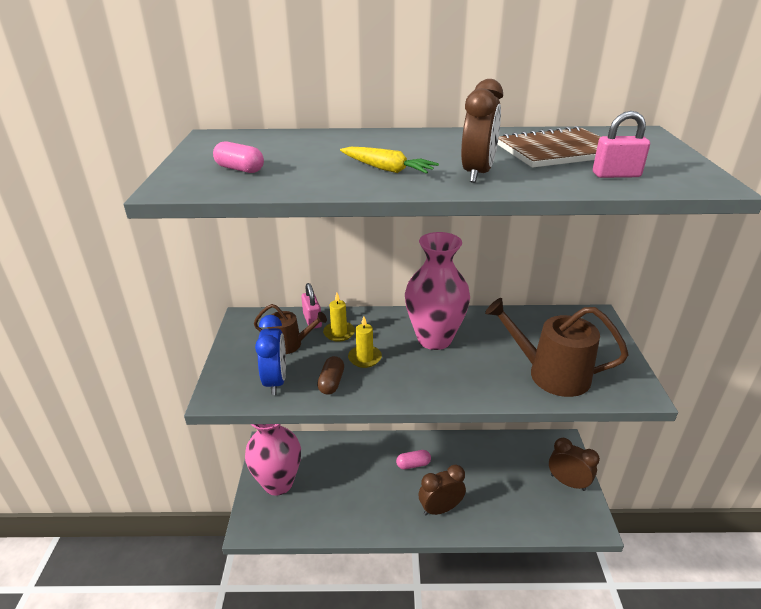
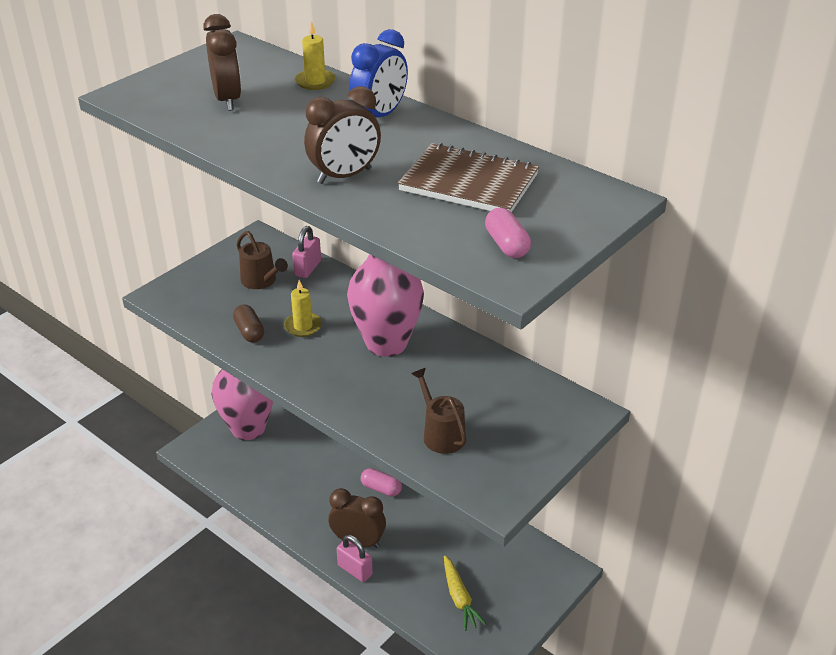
camera: 40 degrees right, 5 degrees up
(240, 169) = (191, 94): pink capsule -> pink capsule (506, 245)
(275, 381) = (211, 306): blue clock -> blue clock (379, 116)
(331, 382) = (249, 332): brown capsule -> brown capsule turned 75 degrees counterclockwise
(339, 333) = (313, 292): yellow candle -> yellow candle (315, 82)
(387, 169) = (288, 140): yellow carrot -> yellow carrot (459, 598)
(551, 374) = (441, 434): brown watering can -> brown watering can, size x0.59
(567, 482) = (514, 606): brown clock -> brown clock (227, 100)
(616, 175) = (453, 230): pink padlock -> pink padlock (355, 570)

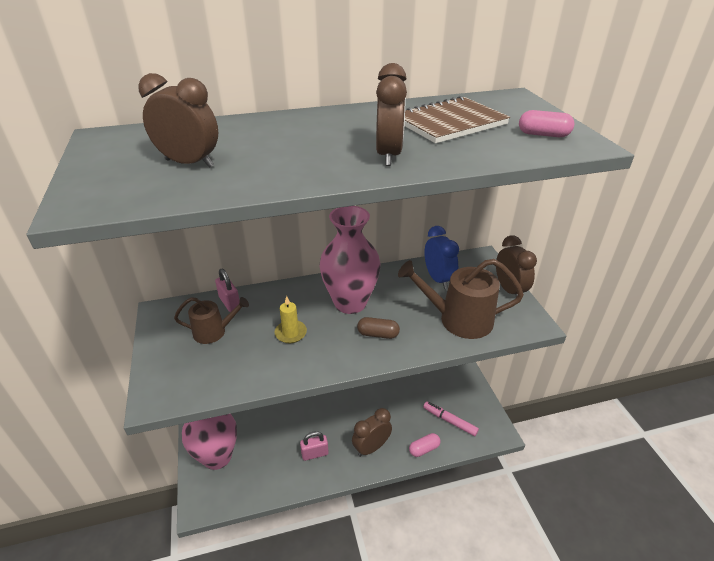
camera: 55 degrees left, 0 degrees up
(249, 332) = (265, 364): brown capsule -> brown capsule (378, 334)
(315, 82) = (225, 126): yellow candle -> none
(355, 570) = (393, 462): pink padlock -> pink padlock (315, 453)
(379, 116) = (317, 121): blue clock -> blue clock (438, 279)
(381, 489) = (339, 412): pink capsule -> pink capsule (424, 449)
(441, 434) = (459, 319): brown watering can -> brown watering can, size x1.69
(459, 598) = (449, 421): yellow carrot -> pink marker
(544, 458) = (509, 290): none -> brown clock

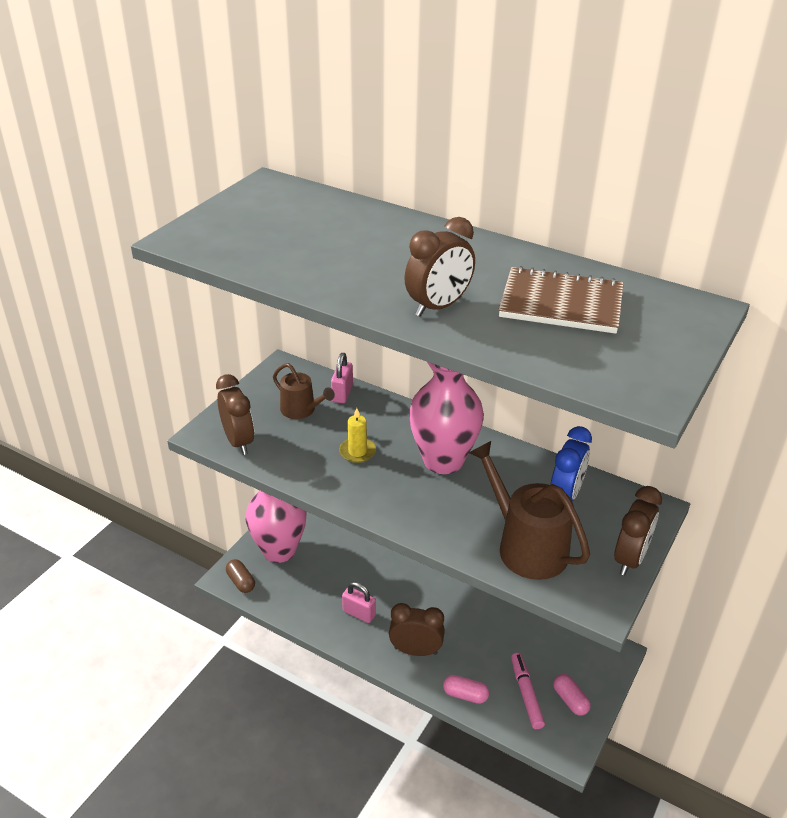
camera: 45 degrees right, 0 degrees up
(189, 163) = (286, 237): brown clock -> brown clock (238, 441)
(378, 334) = (428, 504): brown capsule -> brown capsule (241, 582)
(543, 135) = (628, 364): pink capsule -> pink capsule (570, 700)

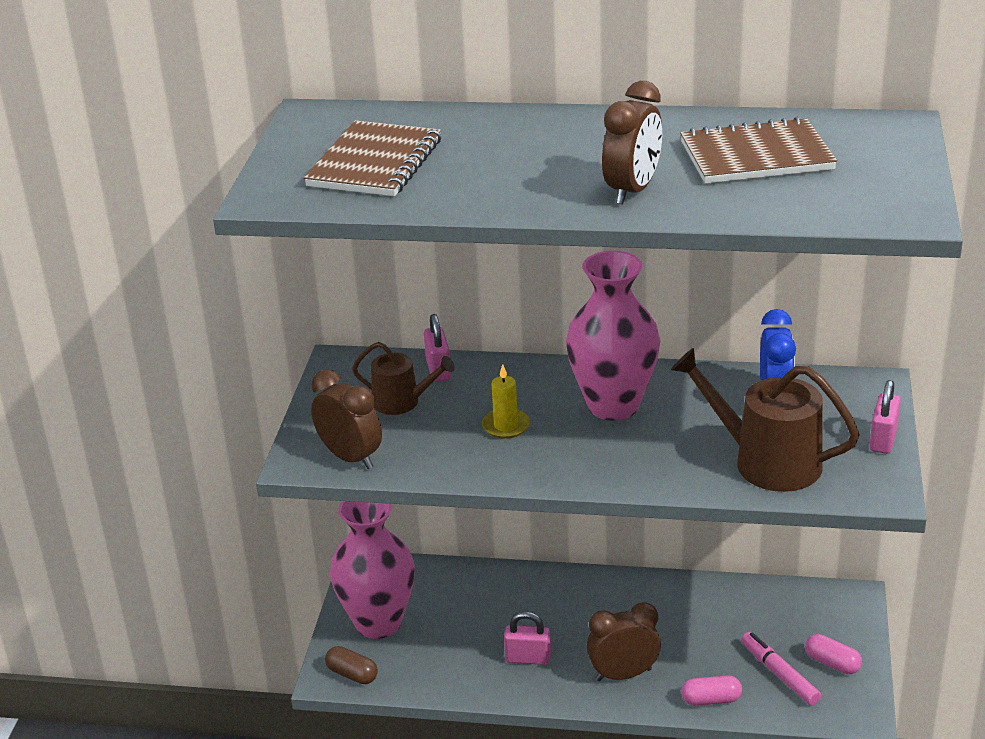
camera: 20 degrees left, 5 degrees down
(274, 232) = (375, 163): none -> brown notebook
(630, 559) = (883, 439): brown clock -> pink padlock

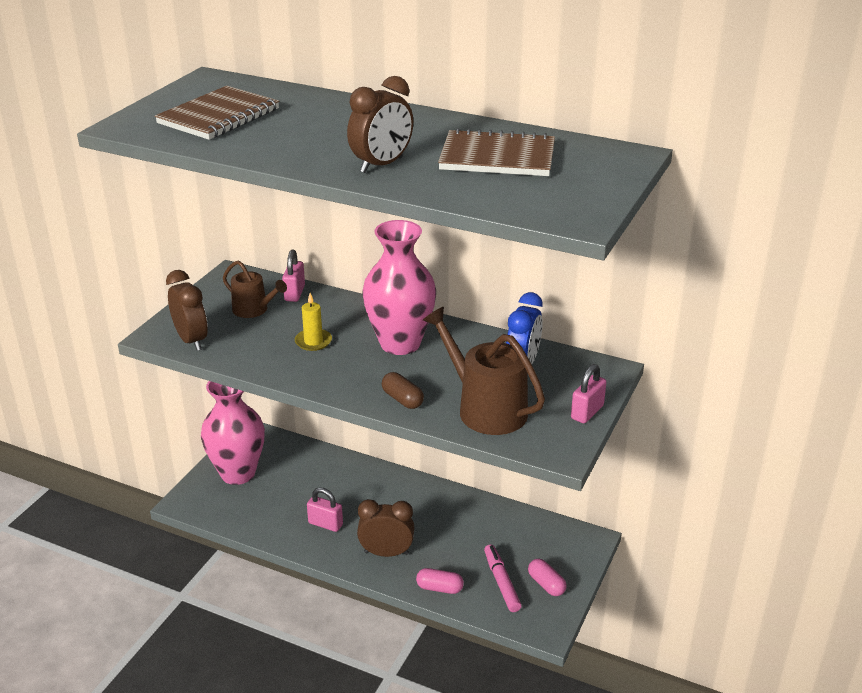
camera: 15 degrees right, 0 degrees up
(352, 674) = (199, 504): brown capsule -> brown capsule (402, 399)

